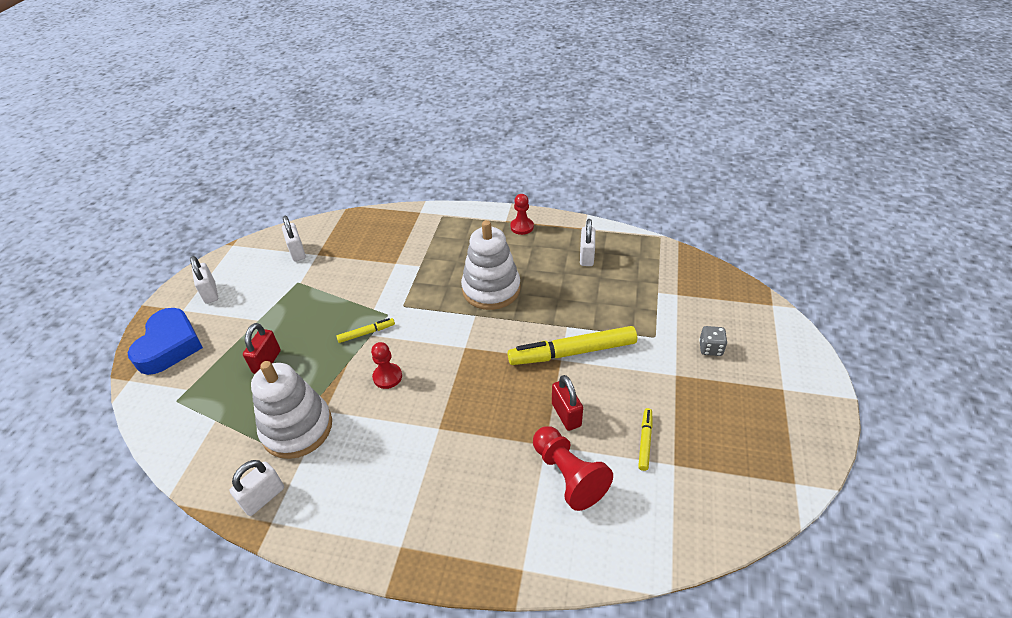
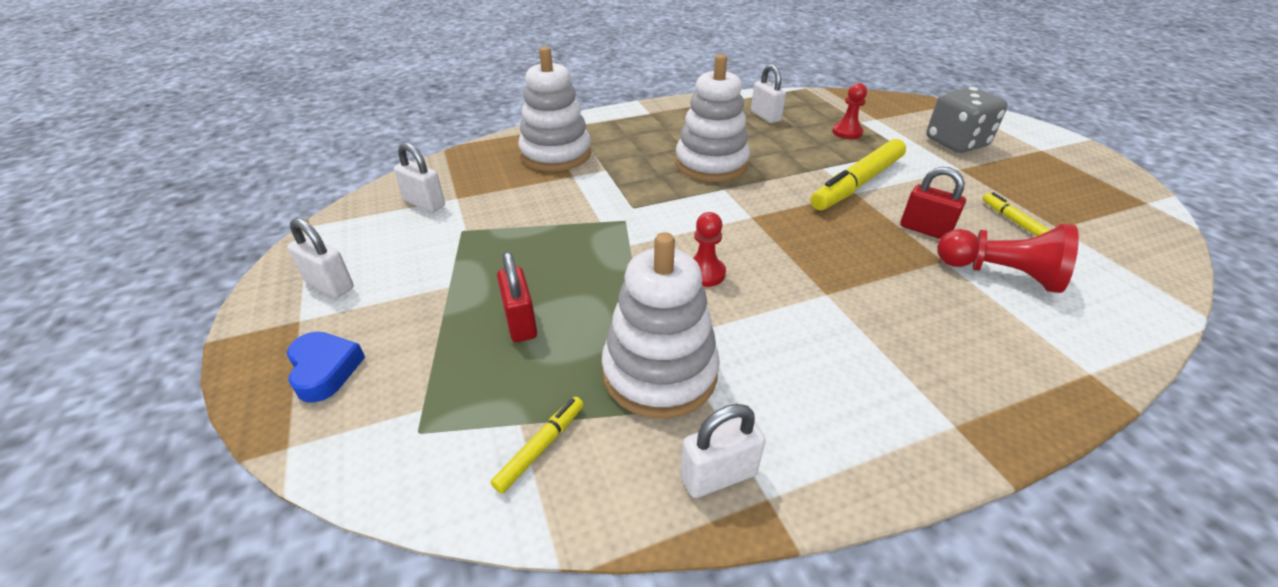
camera: 35 degrees left, 5 degrees down
(170, 346) = (325, 370): blue heart -> blue heart, size x0.60
(263, 497) = (718, 475): white padlock -> white padlock turned 60 degrees clockwise
(366, 333) = (622, 244): yellow marker -> yellow marker (541, 447)
(403, 239) = (556, 154): none -> white stacking toy
(522, 227) = (673, 113): red pawn -> red pawn (847, 132)
(710, 348) = (956, 143): grey dice -> grey dice, size x2.01

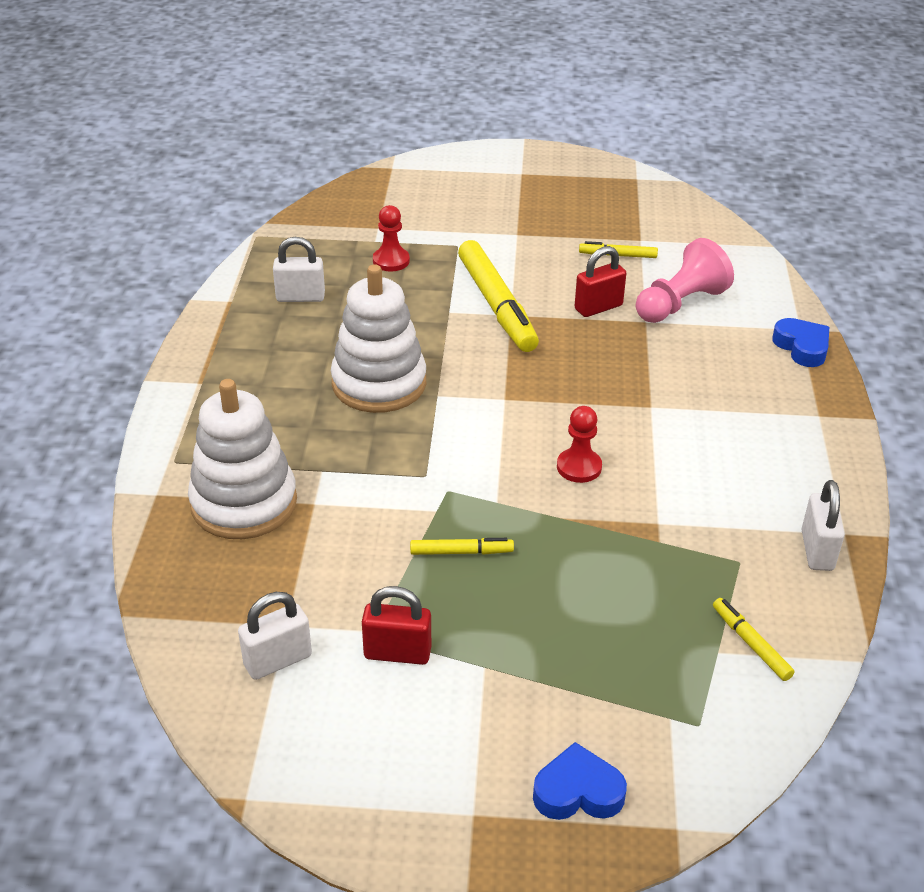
camera: 65 degrees left, 0 degrees up
(329, 285) = (416, 779): white padlock -> none
(520, 323) = (583, 620): red padlock -> red padlock (397, 653)
(563, 243) = (461, 552): none -> yellow marker
(659, 373) = (699, 545): white stacking toy -> none
(956, 143) = (471, 210): grey dice -> none
(1000, 274) = (680, 304): red pawn -> pink pawn
(1058, 382) = (802, 347): none -> blue heart

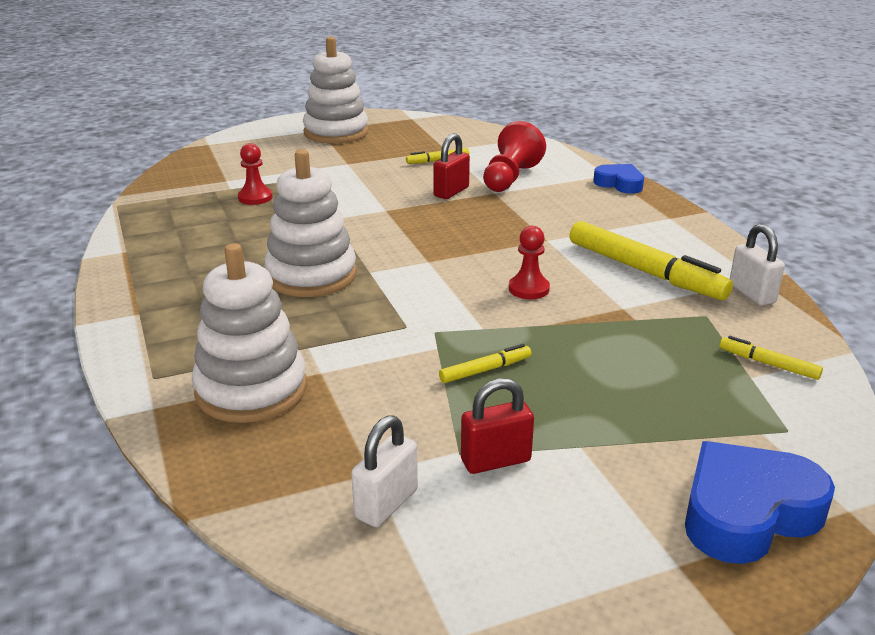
camera: 25 degrees left, 10 degrees down
(300, 297) = (191, 235): white padlock -> none
(496, 305) = (369, 206): yellow marker -> yellow marker (645, 271)
(536, 182) = (336, 132): none -> white stacking toy
(578, 792) = (747, 512): blue heart -> blue heart, size x1.67
(680, 304) = (510, 178): pink pawn -> red pawn

